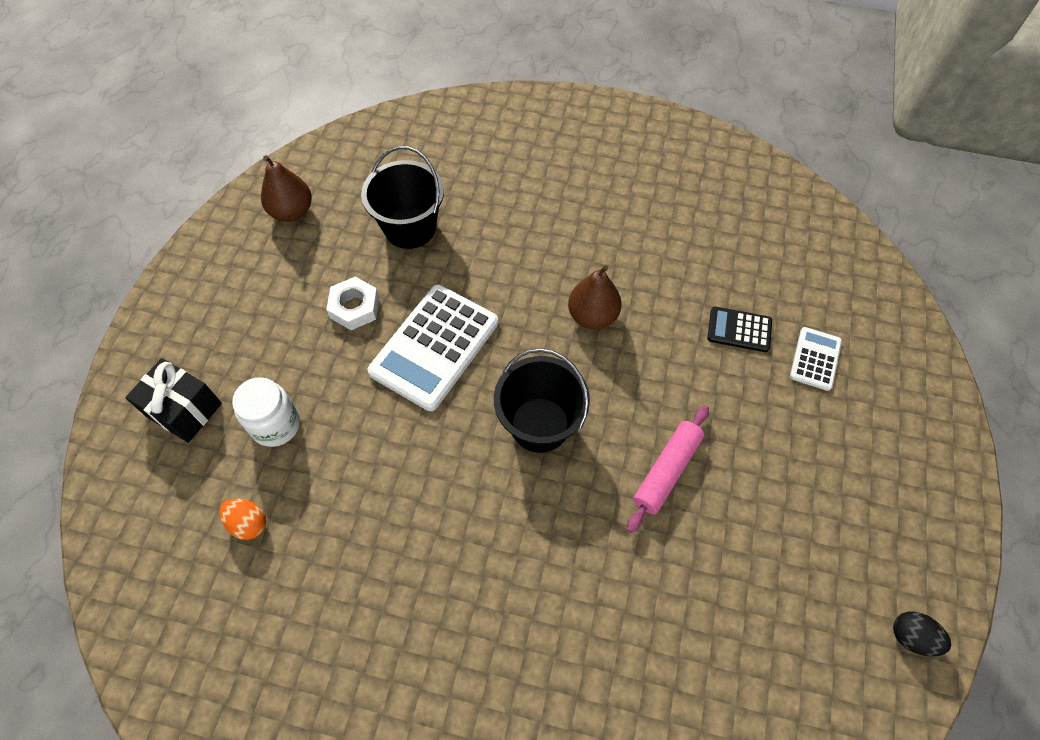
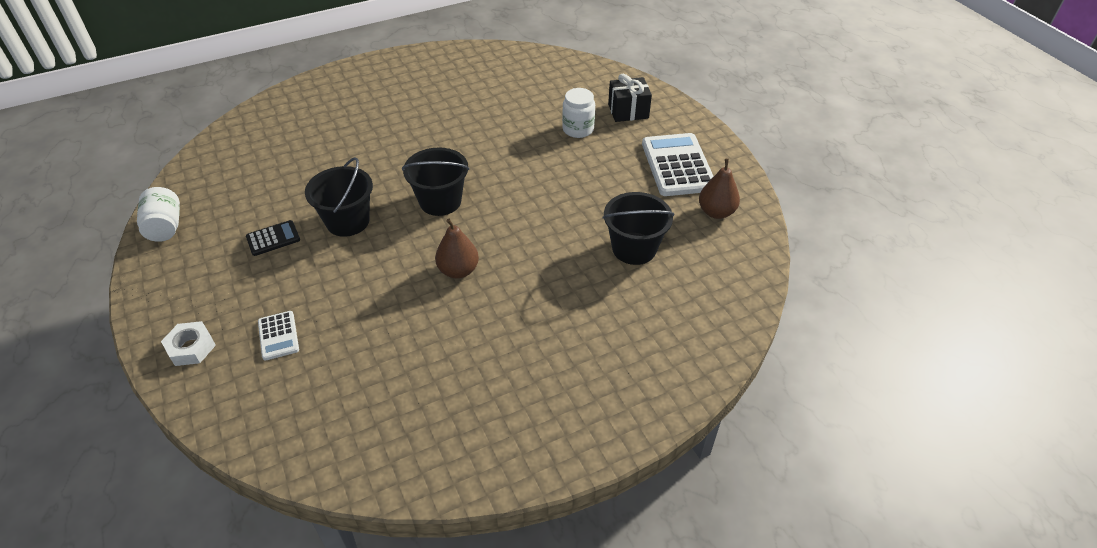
camera: 140 degrees right, 15 degrees down
(248, 523) = (542, 99): orange egg -> none
(354, 307) = (607, 191): white nut -> white nut (191, 347)
(434, 347) = (538, 200): white calculator -> white calculator (677, 165)
(667, 471) = (347, 221): pink rolling pin -> black bucket
(739, 330) = (347, 322): black calculator -> black calculator (273, 238)
(911, 637) = (165, 227): black egg -> white jar

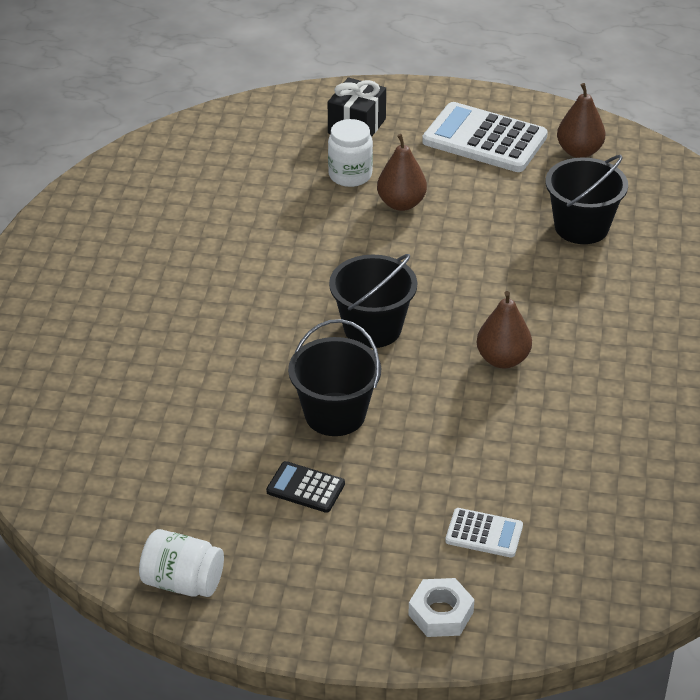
camera: 55 degrees left, 5 degrees down
(273, 238) = (305, 488): black calculator -> black calculator turned 75 degrees counterclockwise
(572, 160) = (401, 203): none -> brown pear

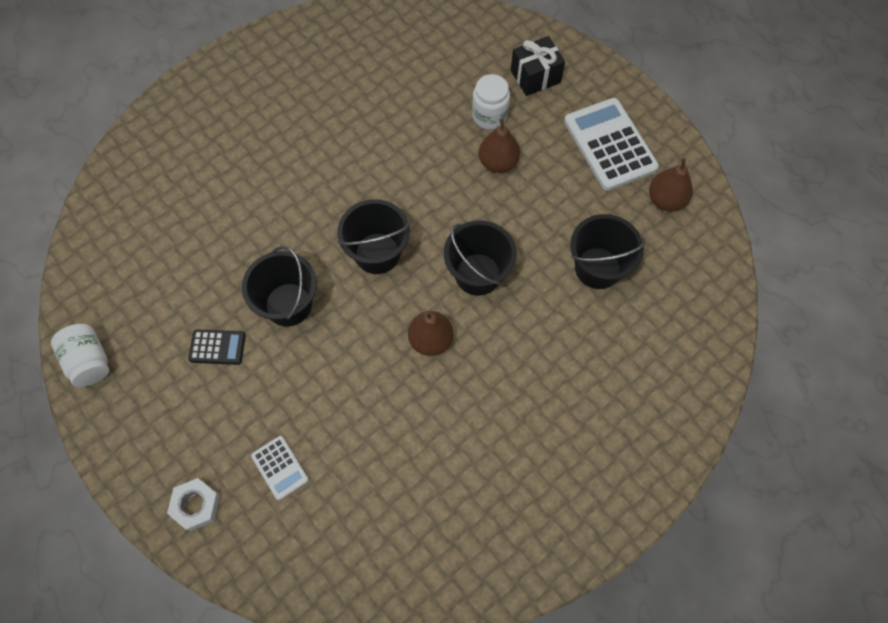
camera: 40 degrees right, 25 degrees up
(305, 488) = (217, 347): black calculator -> black calculator turned 120 degrees clockwise
(484, 290) = (478, 274): none -> black bucket

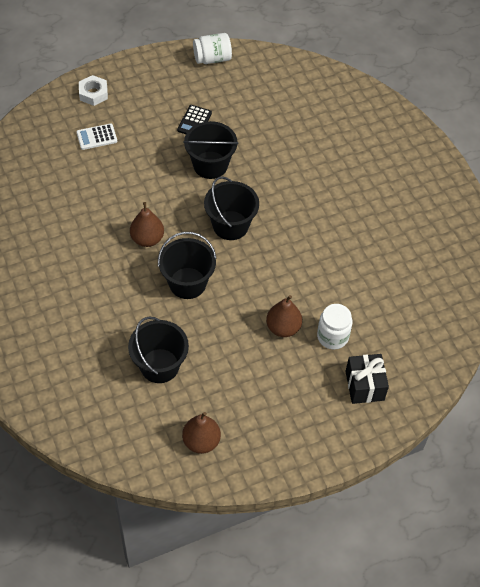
camera: 105 degrees right, 10 degrees down
(610, 145) = (272, 419): white calculator -> none

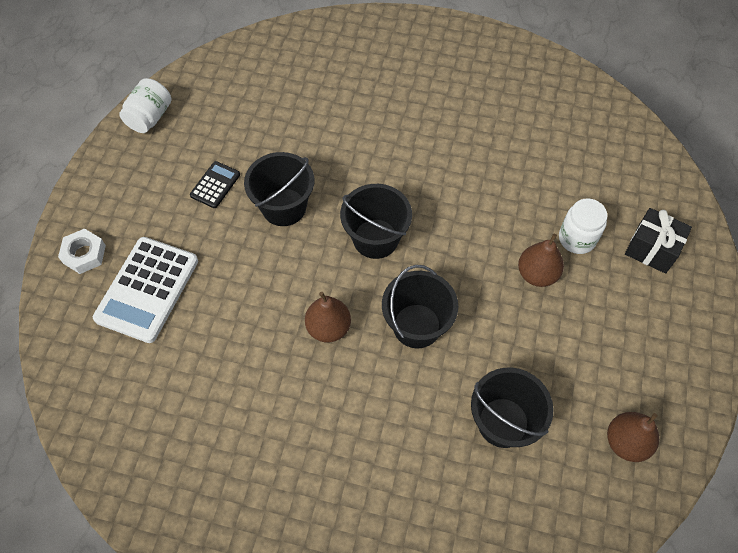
camera: 50 degrees left, 5 degrees up
(97, 137) = (147, 289): white calculator -> white calculator, size x1.98
(194, 122) = (215, 185): black calculator -> black calculator turned 120 degrees counterclockwise

